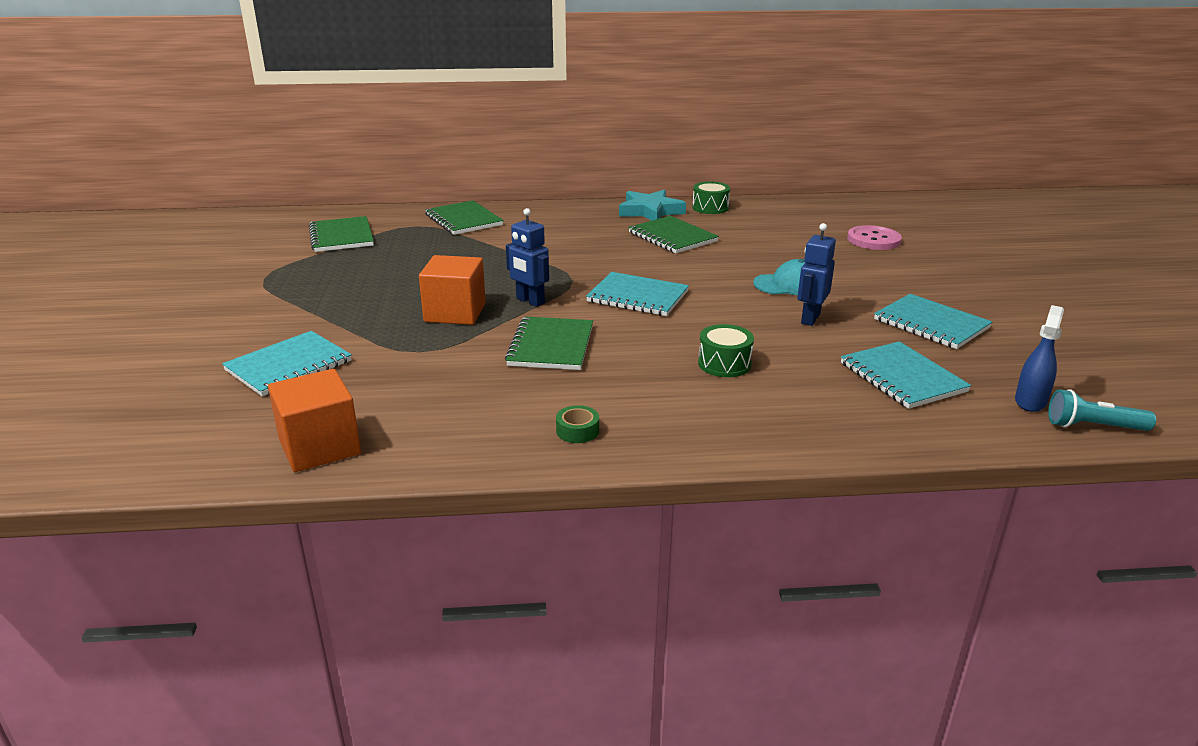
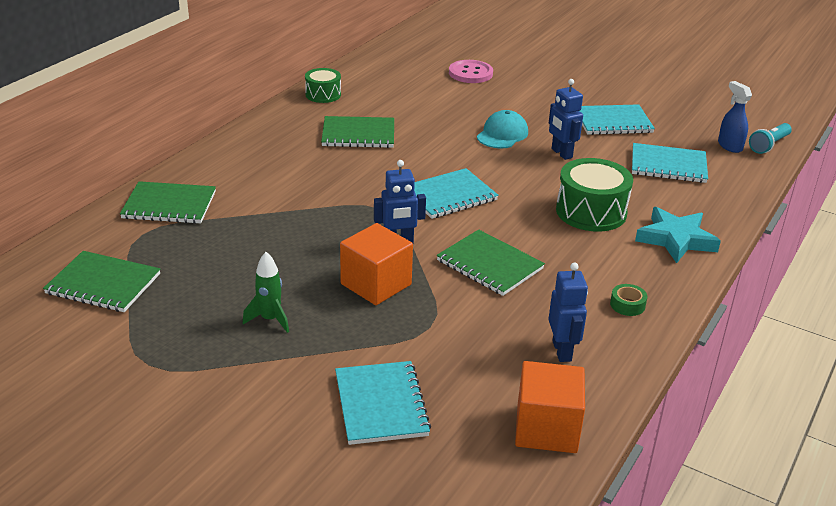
camera: 55 degrees left, 5 degrees up
(359, 294) = (270, 319): none -> green rocket
(452, 419) = (562, 351): none -> blue robot
(650, 211) = (291, 119): turquoise star -> turquoise star (676, 239)
(724, 364) = (591, 212): green drum -> green drum, size x1.66

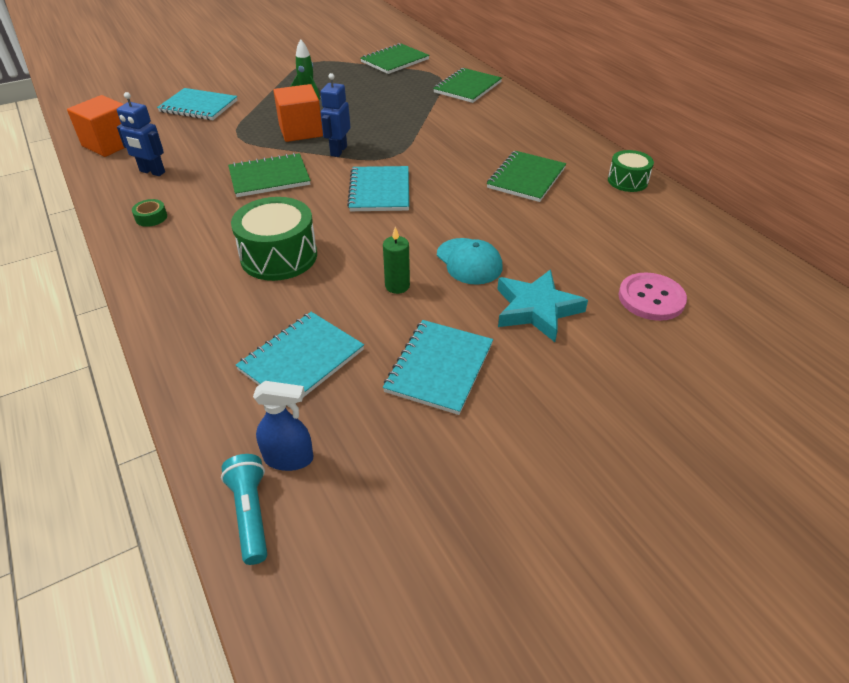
camera: 120 degrees right, 10 degrees up
(561, 153) = (397, 286): blue robot -> green candle
(676, 239) = (184, 287): turquoise star -> turquoise star (536, 309)

